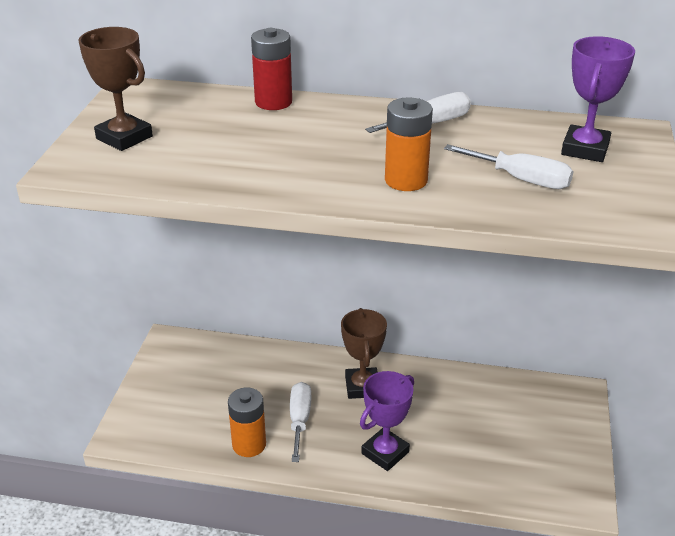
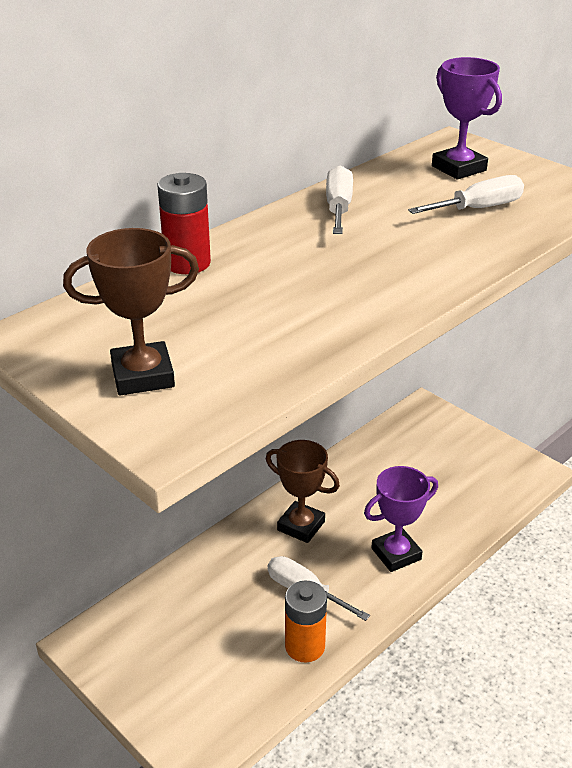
camera: 55 degrees left, 0 degrees up
(385, 453) = (396, 554): purple trophy -> purple trophy turned 75 degrees clockwise
(406, 180) = (426, 254): orange battery -> none

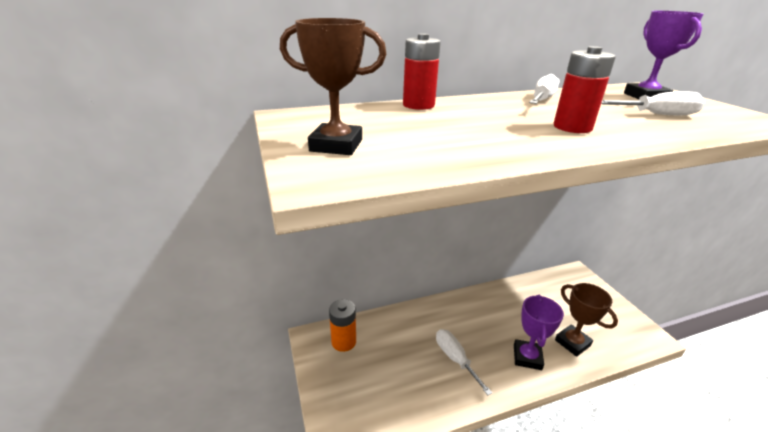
camera: 25 degrees right, 5 degrees down
(301, 526) = (469, 316): brown trophy -> brown trophy (572, 343)
(305, 646) = (440, 395): orange battery -> orange battery (343, 342)
(393, 261) = (572, 127): none -> red battery
(396, 554) = (527, 357): purple trophy -> purple trophy turned 75 degrees counterclockwise

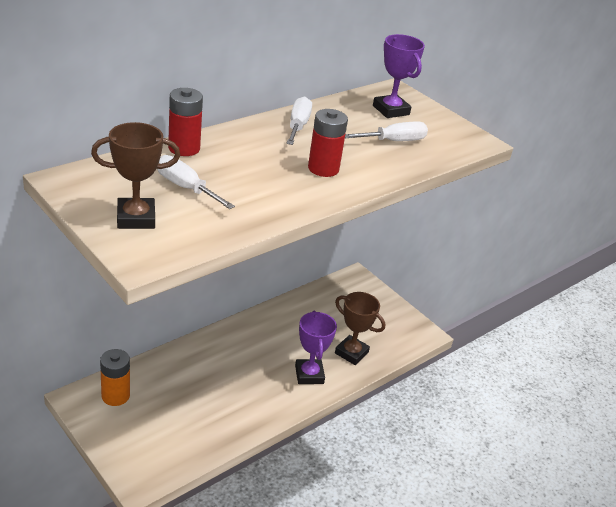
camera: 25 degrees left, 5 degrees up
(455, 358) = (239, 389): white screwdriver -> white screwdriver (186, 187)

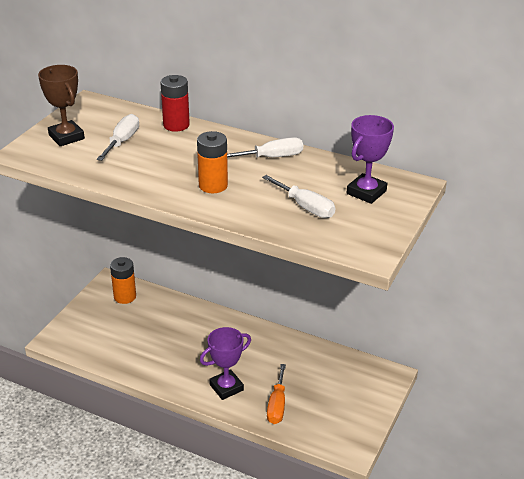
camera: 70 degrees right, 0 degrees up
(323, 169) = (213, 185): red battery -> orange battery
(351, 353) = (277, 405): brown trophy -> orange screwdriver

